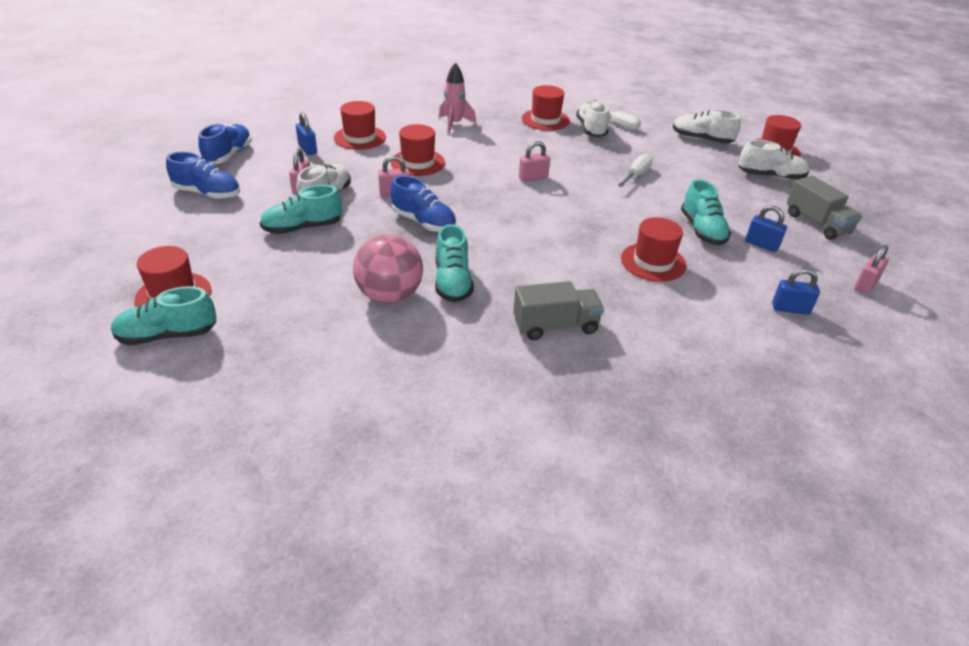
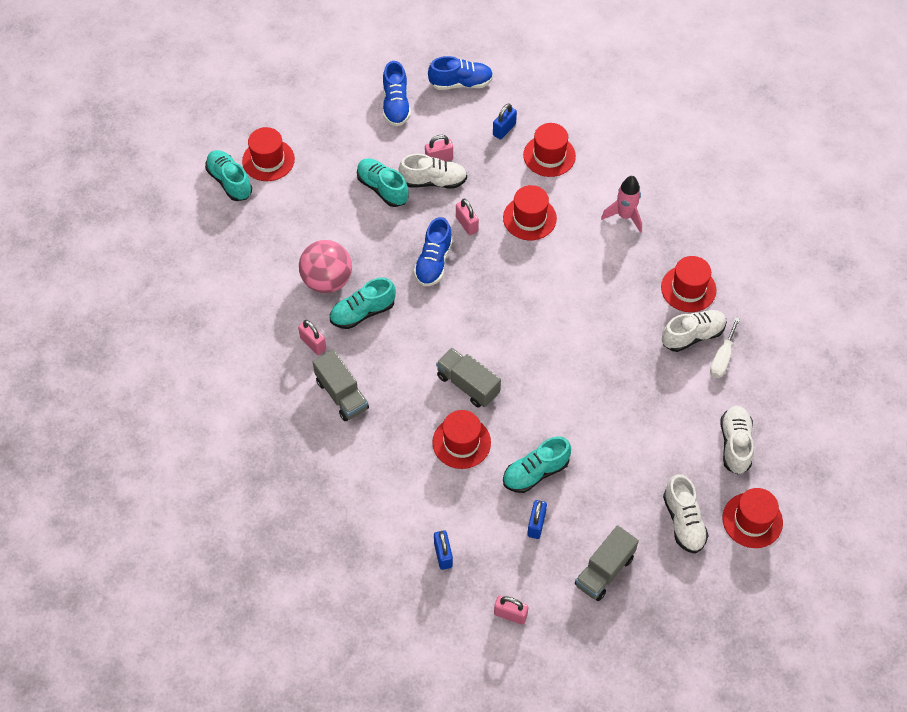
camera: 70 degrees right, 20 degrees up
(533, 178) = (554, 315): pink padlock -> pink padlock (313, 343)
(585, 241) = (468, 384): none -> grey truck
(636, 175) = (612, 399): white screwdriver -> none

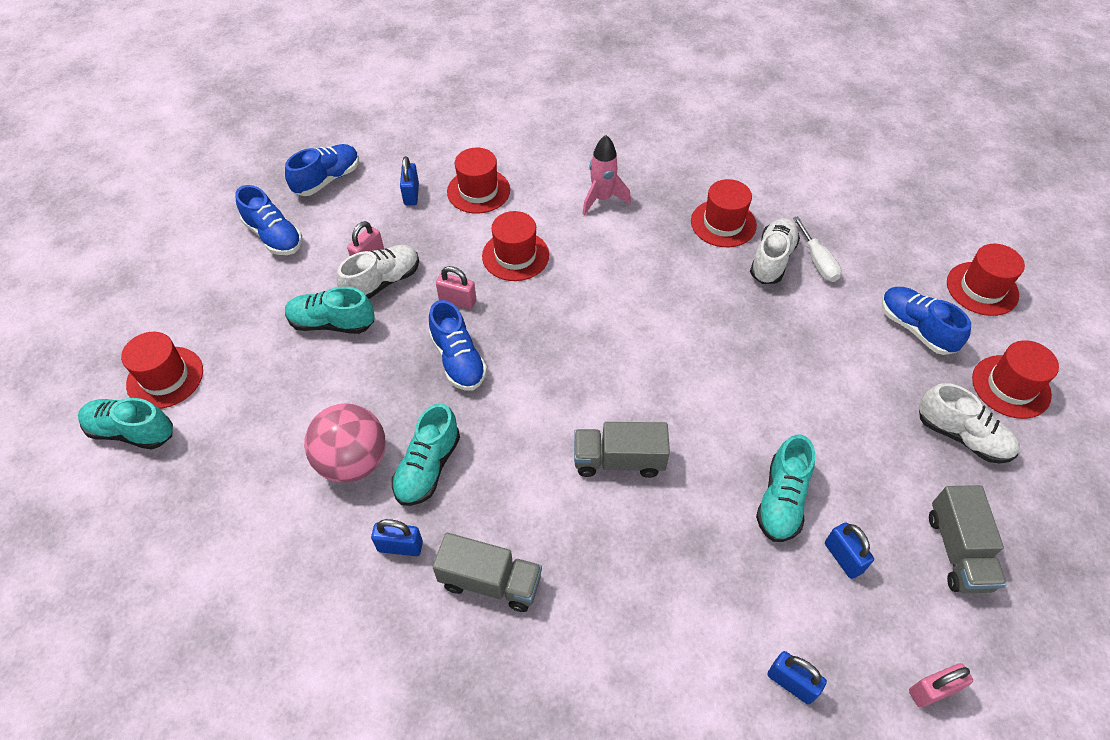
camera: 40 degrees left, 5 degrees down
(313, 343) = (400, 546): pink padlock -> blue padlock
(461, 442) = (676, 529): red hat -> red hat (982, 289)
(735, 444) = (916, 328): white shoe -> blue shoe

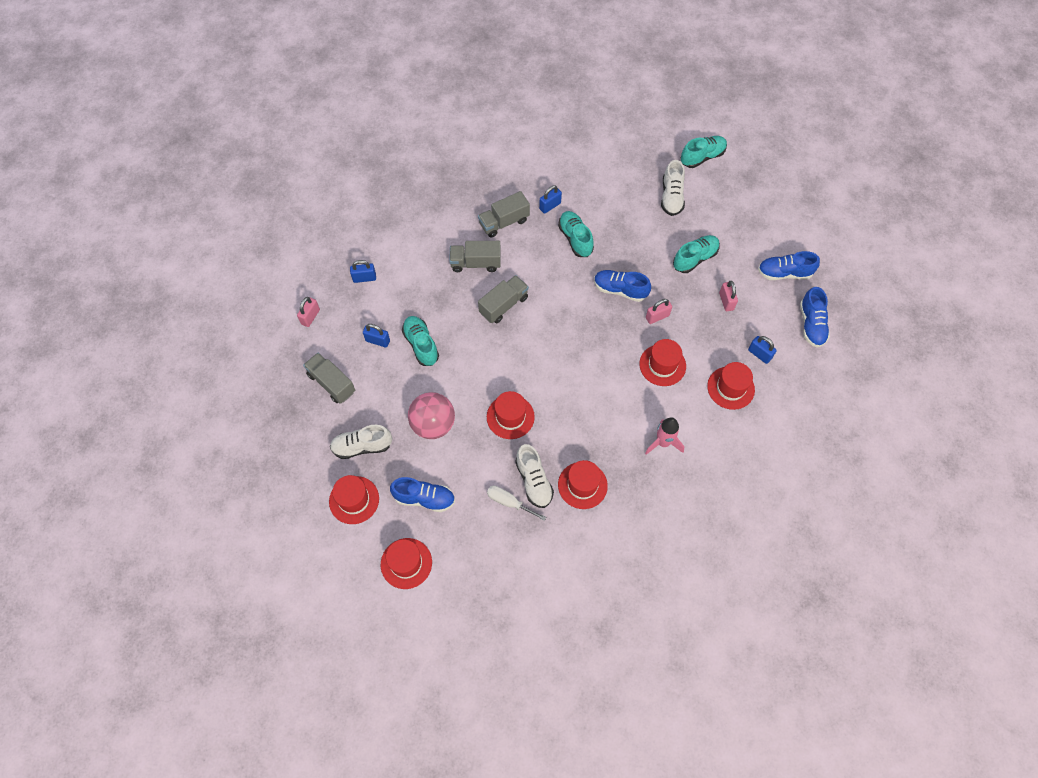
camera: 135 degrees right, 10 degrees up
(165, 377) = (723, 182): red hat -> red hat (510, 417)
(353, 461) = (606, 217): pink ball -> pink ball (433, 424)
(382, 282) = (702, 295): white shoe -> white shoe (671, 197)
(596, 553) = (475, 263): none -> grey truck

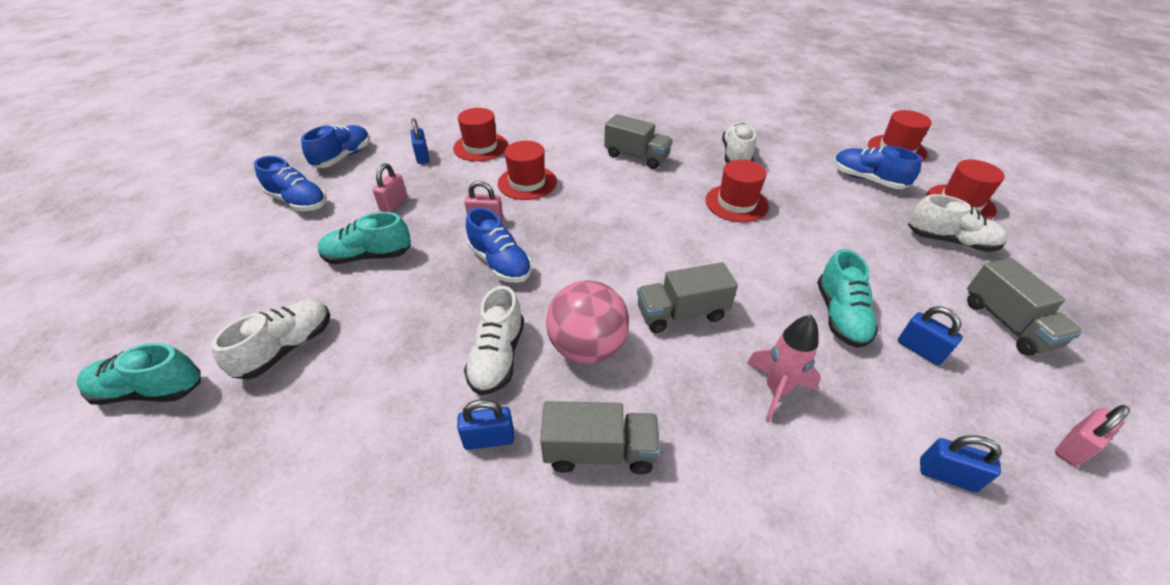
camera: 150 degrees left, 20 degrees down
(433, 424) = (842, 229): pink ball -> pink ball (587, 347)
(475, 263) = (697, 398): grey truck -> grey truck (636, 156)
(509, 502) = (770, 151): white screwdriver -> none
(575, 239) = (497, 357): turquoise shoe -> white shoe
(582, 485) = (687, 139): red hat -> none
(663, 442) = (585, 138): pink rocket -> pink rocket (776, 390)

